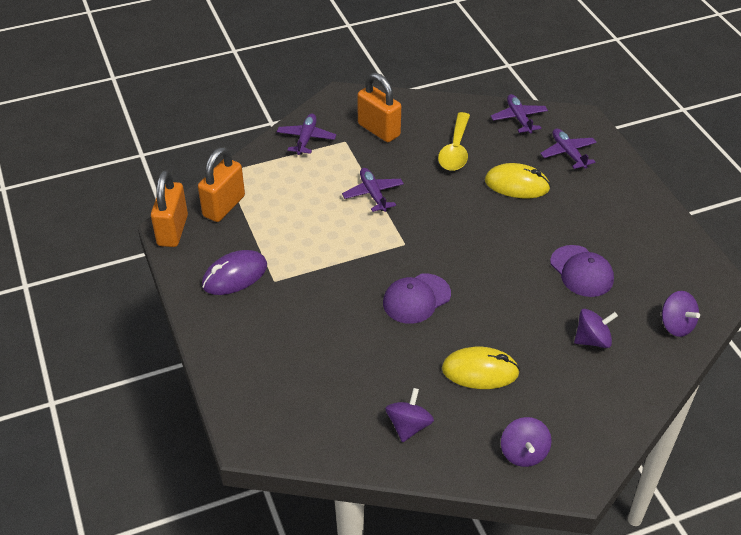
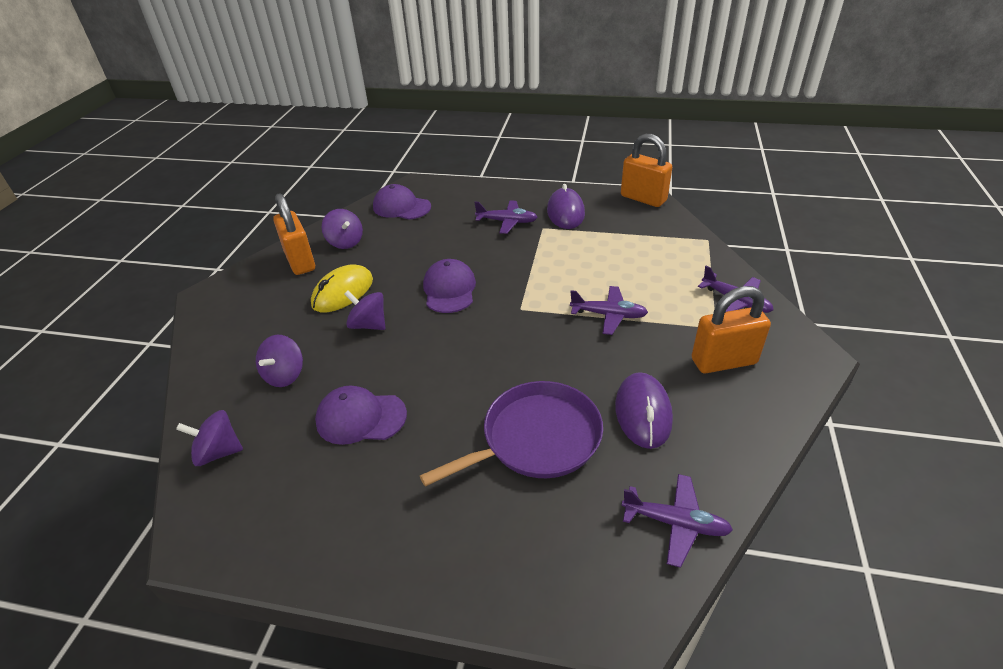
camera: 125 degrees right, 5 degrees down
(224, 206) = (656, 227): orange padlock -> orange padlock (300, 261)
(309, 420) = (401, 207): none -> purple cap
(455, 150) = (643, 413): yellow spoon -> purple mouse
(517, 185) = (536, 438): yellow mouse -> purple pan
(523, 453) = (257, 282): purple spinning top -> purple spinning top (368, 325)
(568, 153) = (557, 537): purple plane -> purple plane (507, 222)

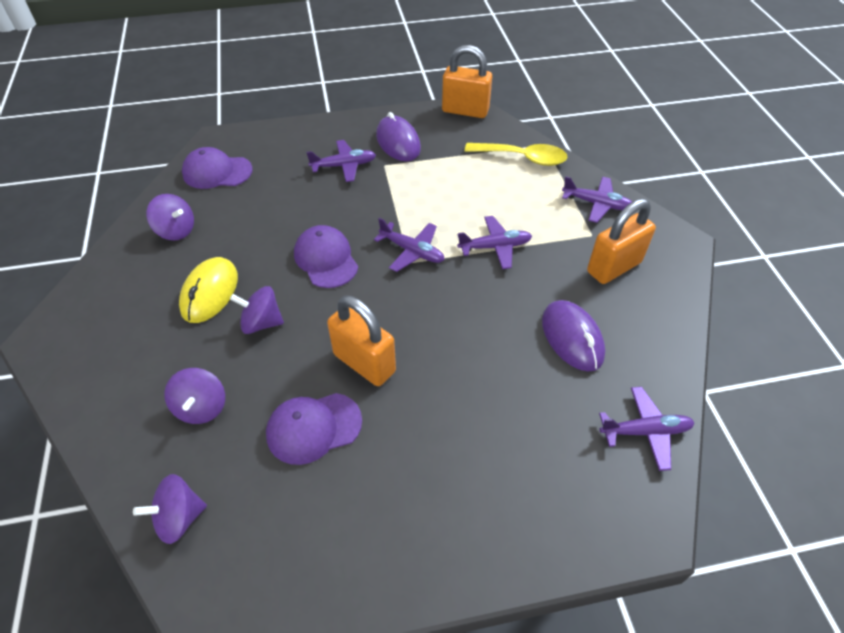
camera: 25 degrees left, 10 degrees up
(300, 261) = (135, 267): orange padlock -> orange padlock (364, 363)
(528, 301) = (412, 251): none -> purple plane
(536, 438) = (493, 393): purple pan -> none
(678, 247) = (522, 158): none -> yellow spoon

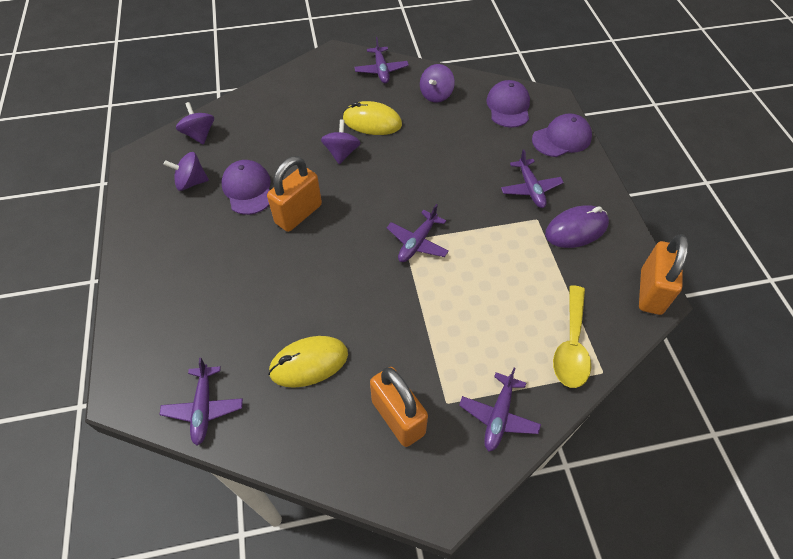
camera: 90 degrees right, 5 degrees up
(201, 407) = (273, 132): purple spinning top -> purple spinning top (191, 182)
(326, 259) = (407, 184): purple cap -> purple cap (561, 138)
(495, 247) = (425, 308): purple plane -> purple plane (381, 70)
(572, 338) = (309, 363): purple mouse -> yellow mouse

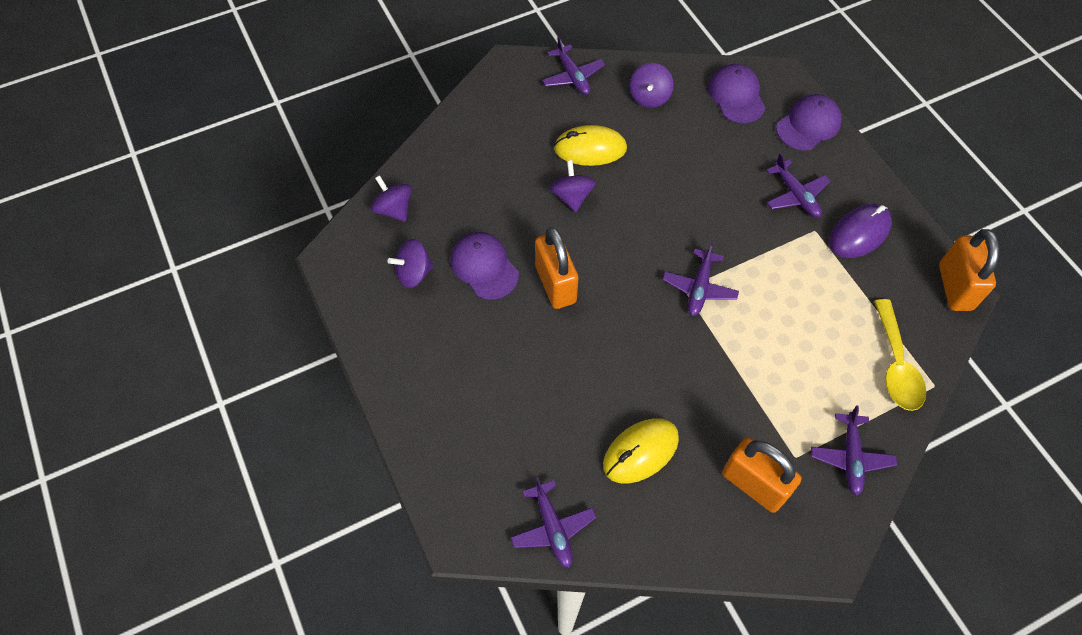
camera: 15 degrees left, 5 degrees up
(298, 214) = (555, 284): orange padlock -> orange padlock turned 45 degrees counterclockwise

